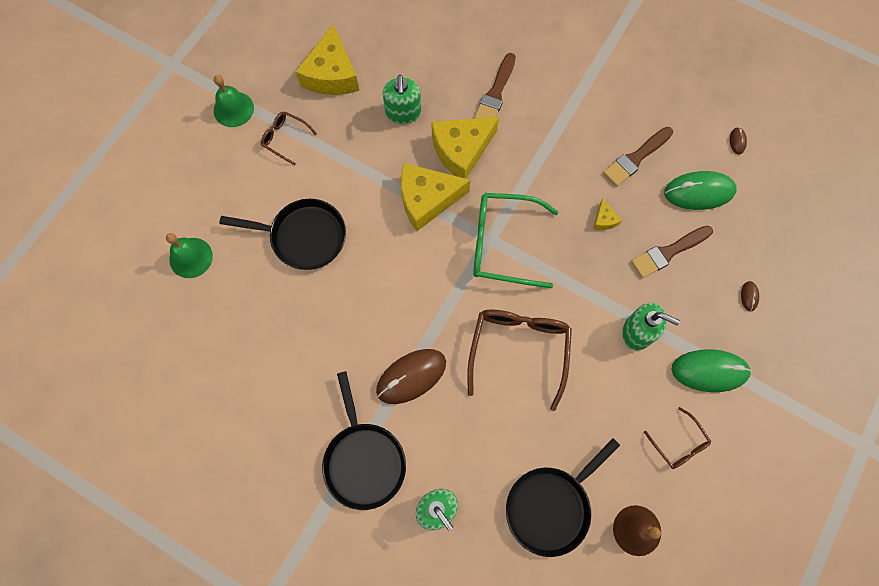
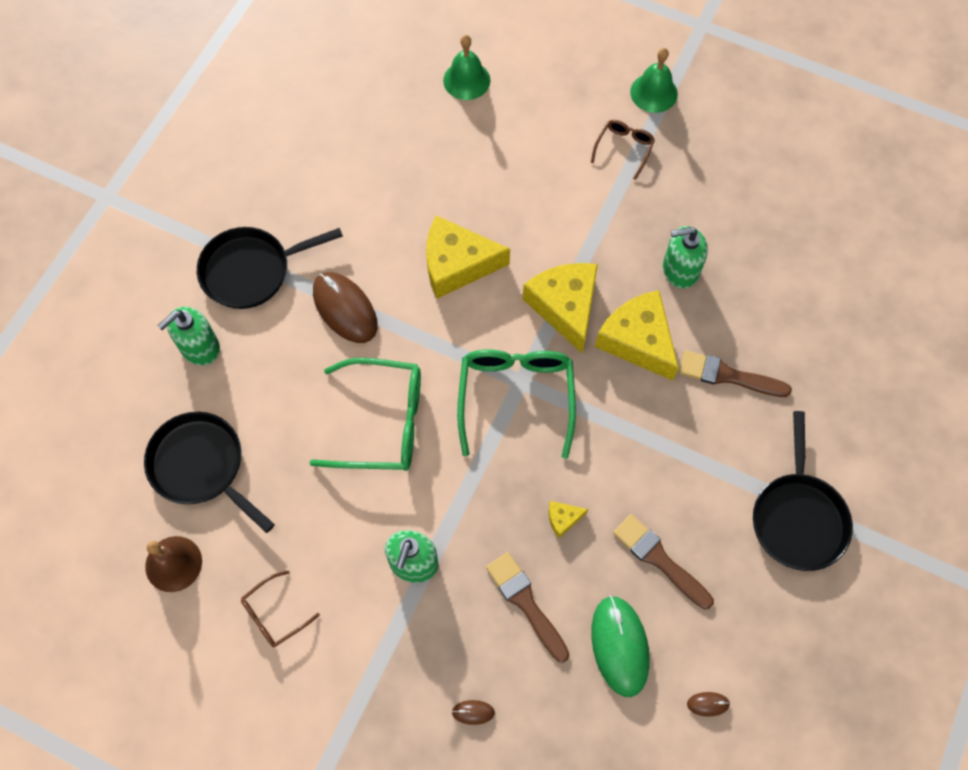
camera: 85 degrees right, 5 degrees down
(304, 237) = (502, 183): black pan -> black pan (798, 517)
(331, 74) = (719, 186): yellow cheese -> yellow cheese (457, 264)
(519, 350) = (382, 422): brown glasses -> green glasses
(709, 371) = (367, 655): green mouse -> none

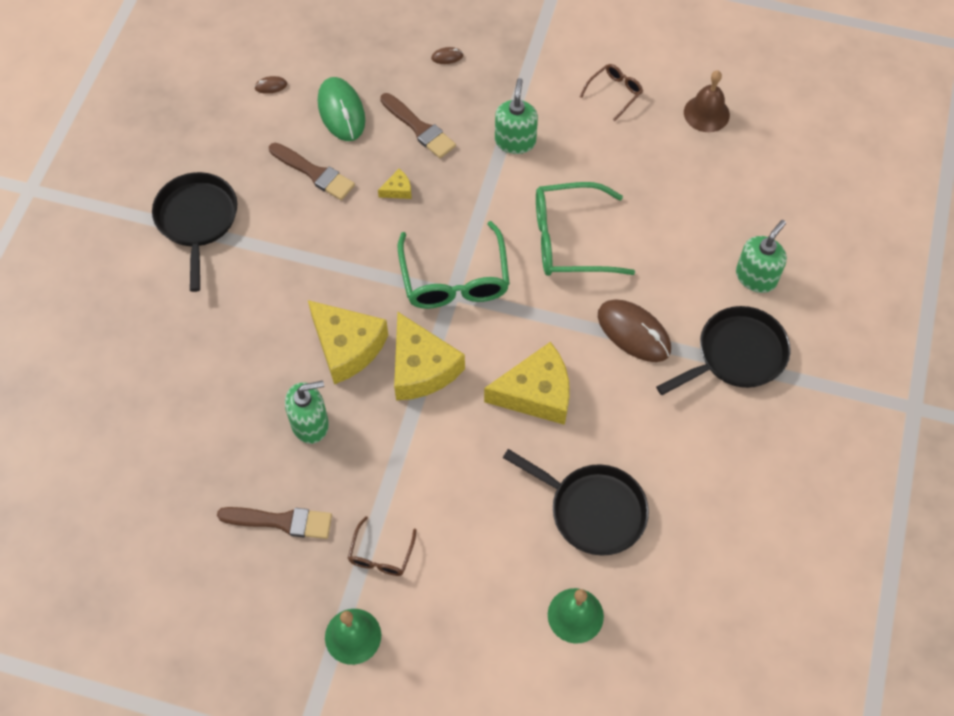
camera: 170 degrees right, 5 degrees down
(201, 466) = (713, 183): black pan -> black pan (592, 510)
(727, 375) = (259, 328): brown brush -> brown brush (281, 521)

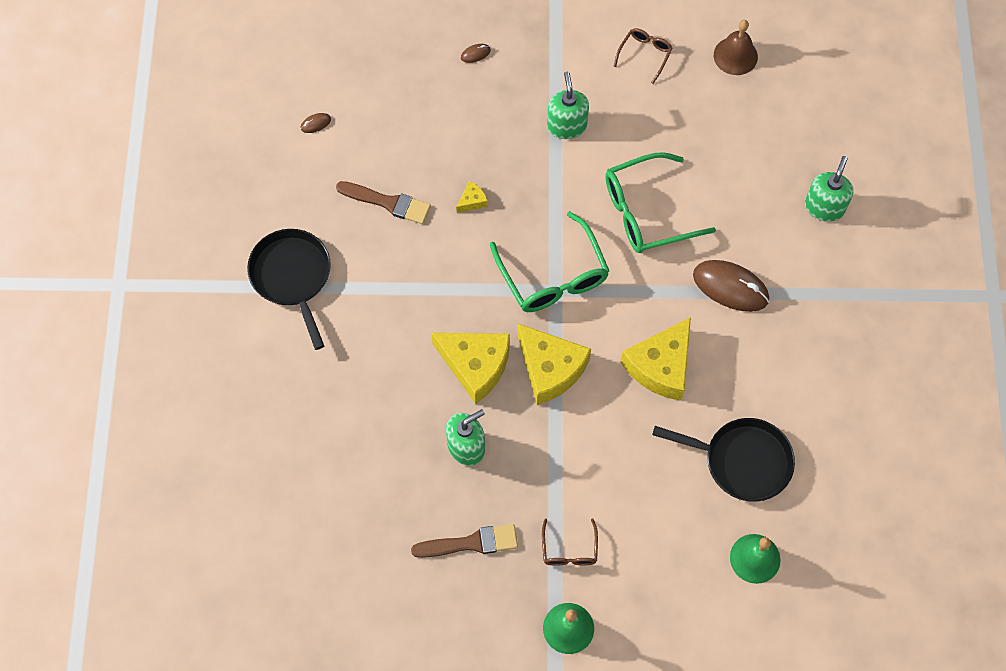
camera: 15 degrees left, 5 degrees up
(341, 111) = (392, 134): green mouse -> none
(419, 128) = (472, 134): brown brush -> none
(536, 393) = (660, 366): yellow cheese -> yellow cheese turned 150 degrees clockwise
(736, 355) = (827, 285): black pan -> none

